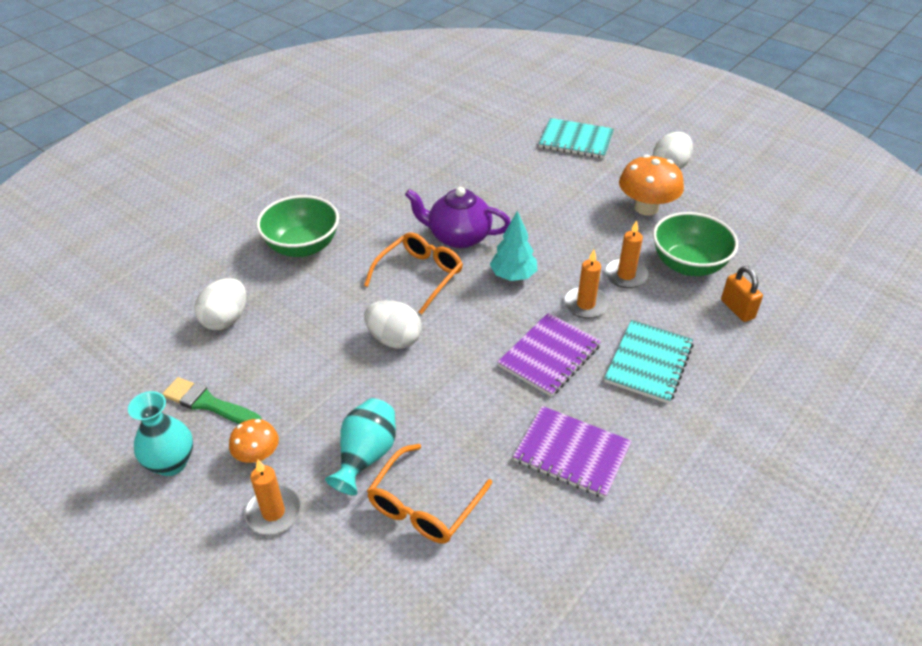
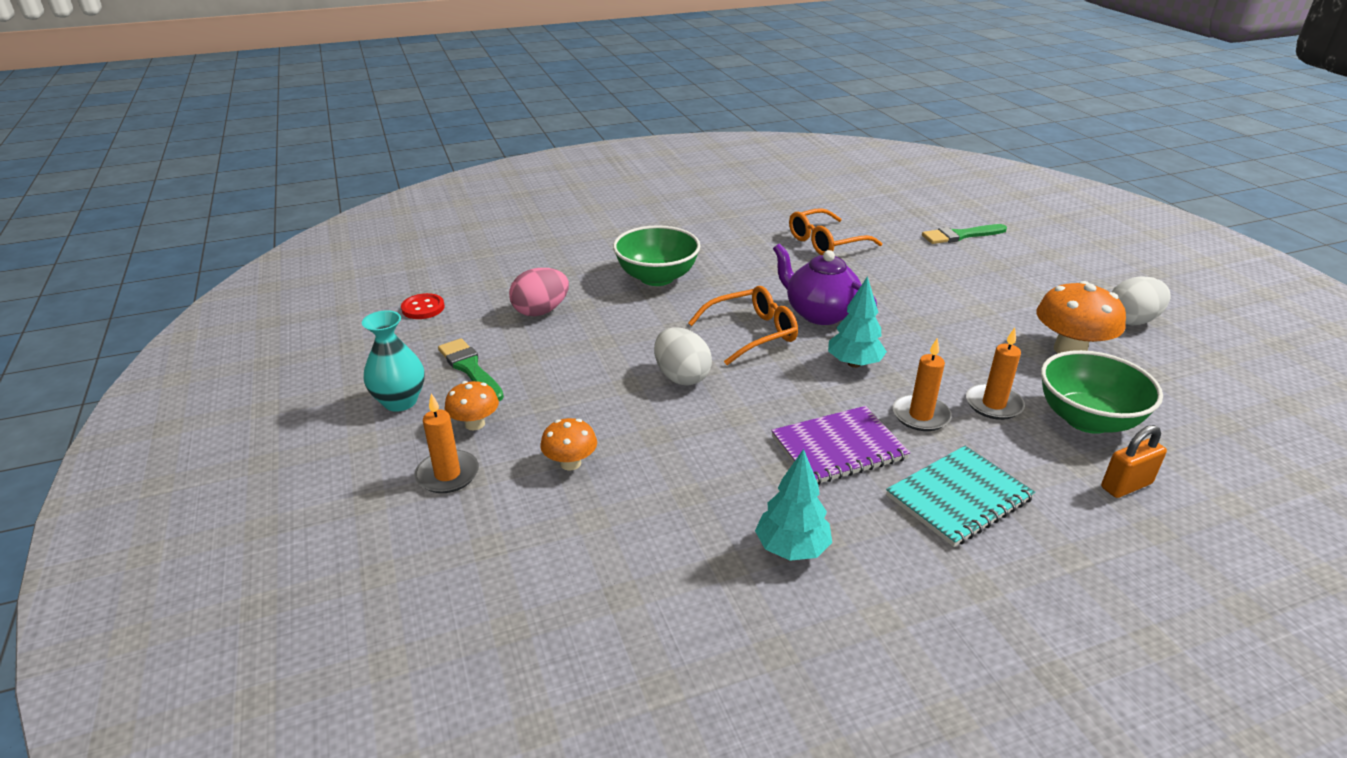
camera: 30 degrees right, 10 degrees down
(108, 358) = (423, 308): none -> red button
(225, 319) = (541, 311): white egg -> pink egg
(365, 456) = (570, 463): turquoise vase -> orange mushroom
(424, 505) = (591, 529): orange glasses -> orange glasses (826, 242)
(513, 122) = (960, 235): none -> green brush
(571, 453) = (791, 548): purple notebook -> turquoise tree
(576, 140) = (1024, 268): turquoise notebook -> none
(737, 309) = (1126, 485): orange padlock -> orange padlock turned 60 degrees clockwise

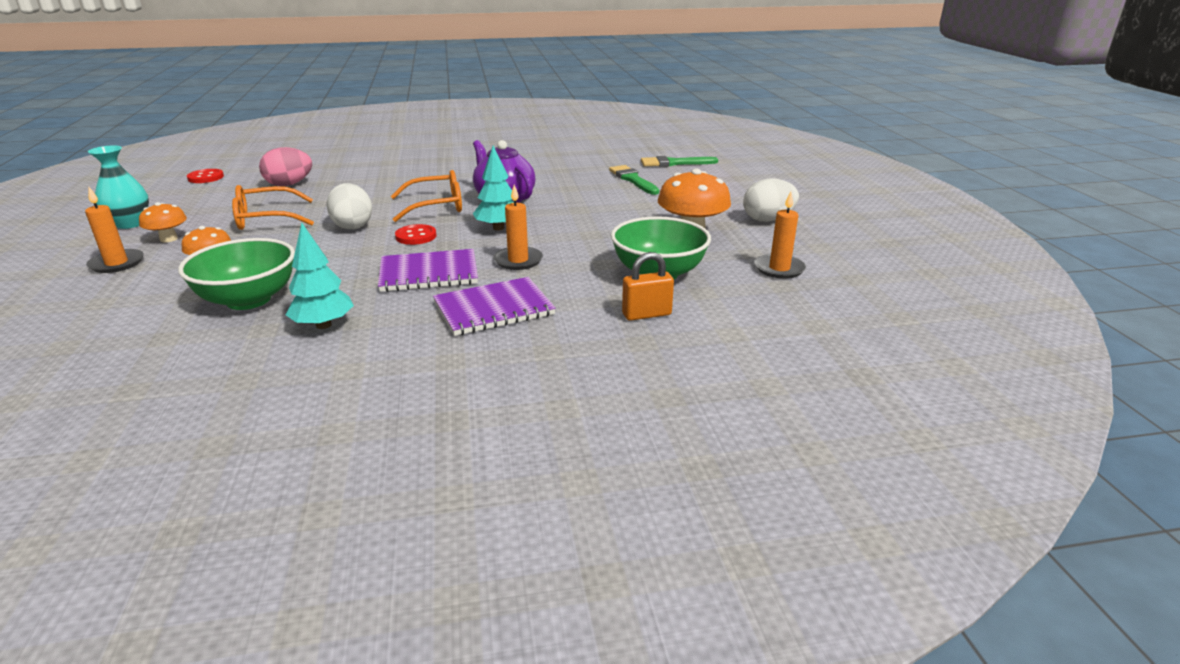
camera: 10 degrees right, 5 degrees down
(470, 369) = (201, 210): green brush -> green brush (633, 180)
(657, 277) = (399, 172): green bowl -> green bowl (248, 300)
(771, 387) = (416, 236): none -> red button
(826, 242) = (557, 161): orange glasses -> orange glasses (267, 218)
(958, 497) = (493, 309): turquoise notebook -> purple notebook
(993, 404) = (587, 259): orange candle -> orange candle (779, 269)

